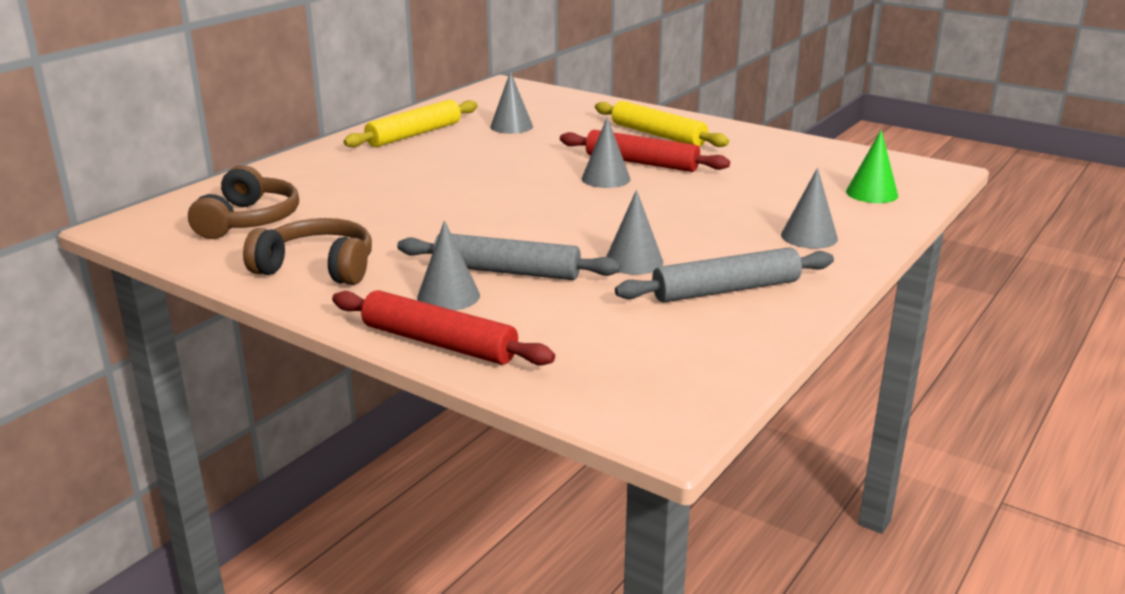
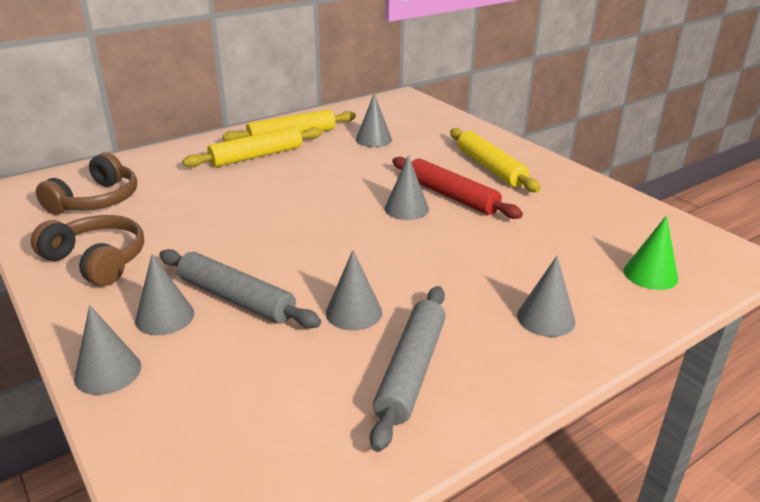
camera: 20 degrees right, 5 degrees up
(394, 157) = (256, 156): none -> yellow rolling pin
(439, 343) = (108, 372): red rolling pin -> grey cone
(726, 290) = (411, 370): grey rolling pin -> grey rolling pin turned 75 degrees counterclockwise

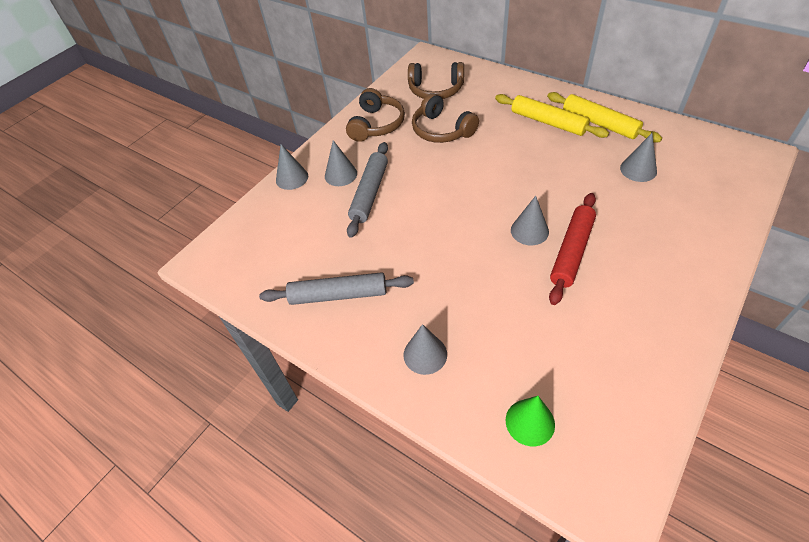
camera: 75 degrees right, 20 degrees up
(182, 216) = (442, 130): none -> brown headphones
(353, 312) = (382, 249): grey cone -> none
(490, 168) = (651, 263): yellow rolling pin -> none

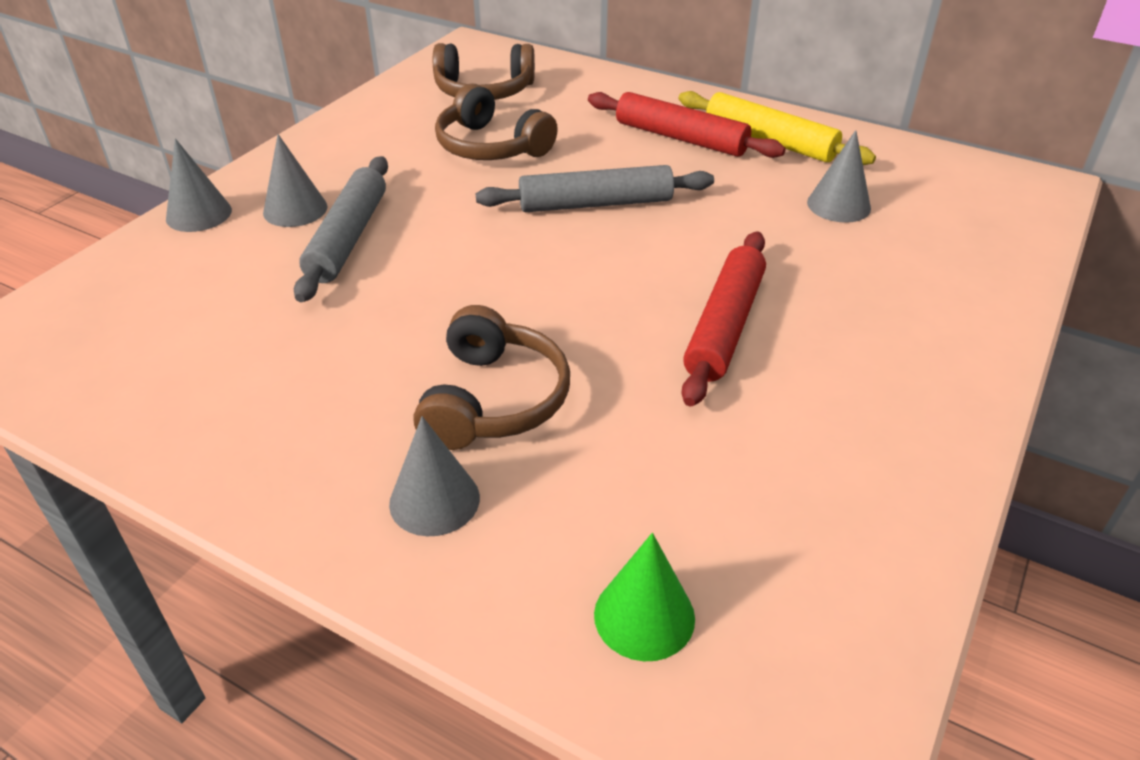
camera: 10 degrees left, 10 degrees down
(338, 295) = (266, 401): grey rolling pin -> grey rolling pin (595, 204)
(376, 125) = (371, 137): brown headphones -> brown headphones (493, 400)
(529, 231) = (646, 294): grey cone -> none
(548, 122) = (681, 138): yellow rolling pin -> red rolling pin

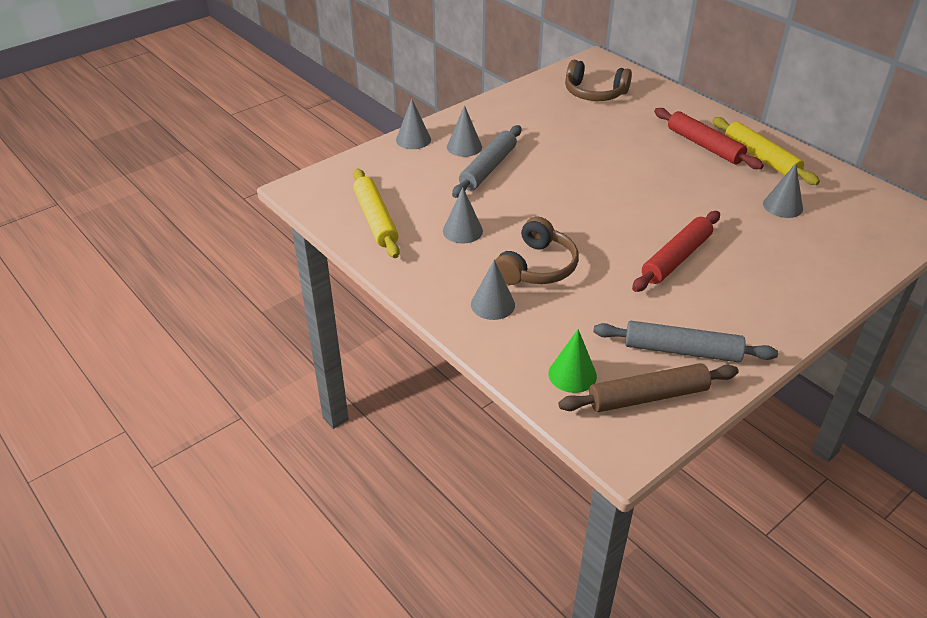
camera: 20 degrees right, 0 degrees up
(153, 378) = (376, 219): none -> yellow rolling pin
(332, 361) = (462, 231): none -> grey cone
(491, 146) = (586, 130): brown headphones -> none
(595, 204) = (633, 176): grey rolling pin -> grey rolling pin (681, 350)
(805, 622) = (648, 396): none -> brown rolling pin

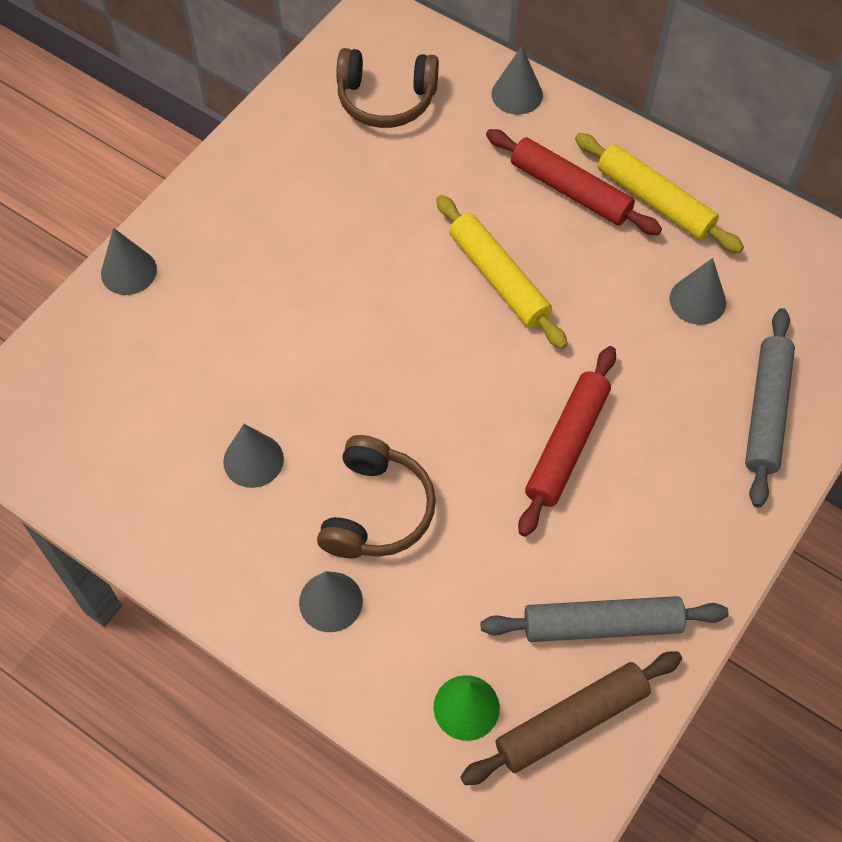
camera: 15 degrees left, 20 degrees up
(376, 219) = (117, 466): yellow rolling pin -> yellow rolling pin (499, 278)
(464, 147) = (212, 271): grey cone -> grey cone (517, 94)
(488, 168) = (260, 313): grey rolling pin -> grey rolling pin (766, 412)

